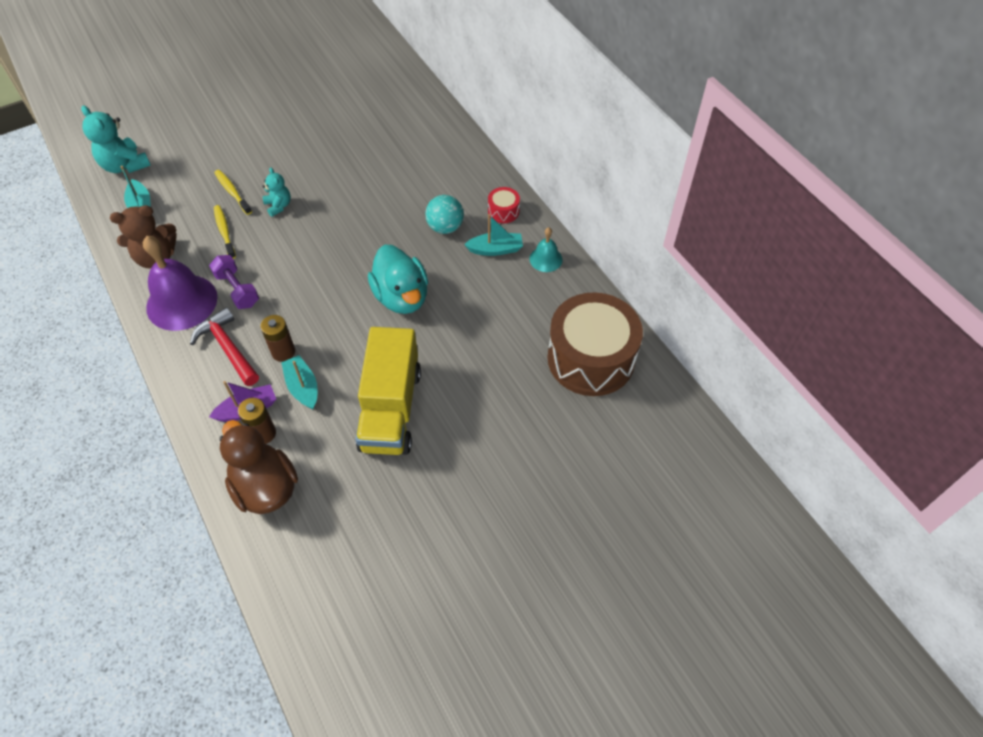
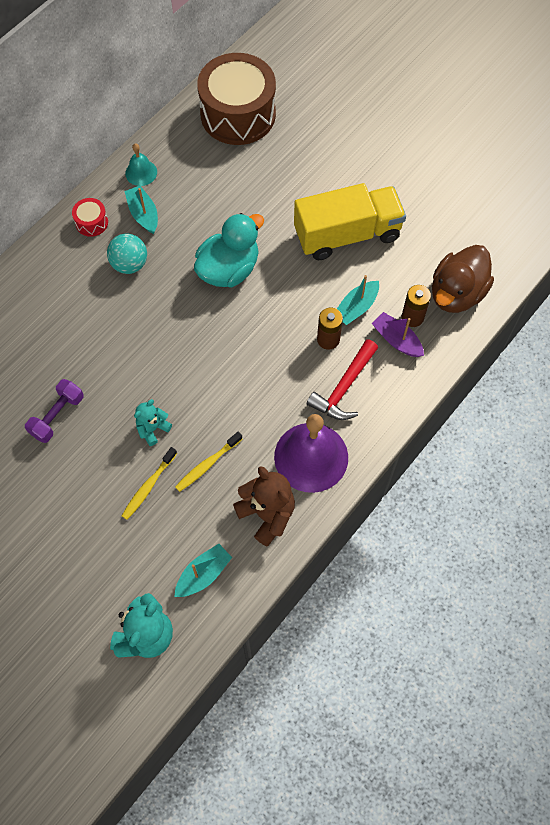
camera: 110 degrees left, 10 degrees up
(237, 290) = (276, 413): purple dumbbell -> purple dumbbell (57, 416)

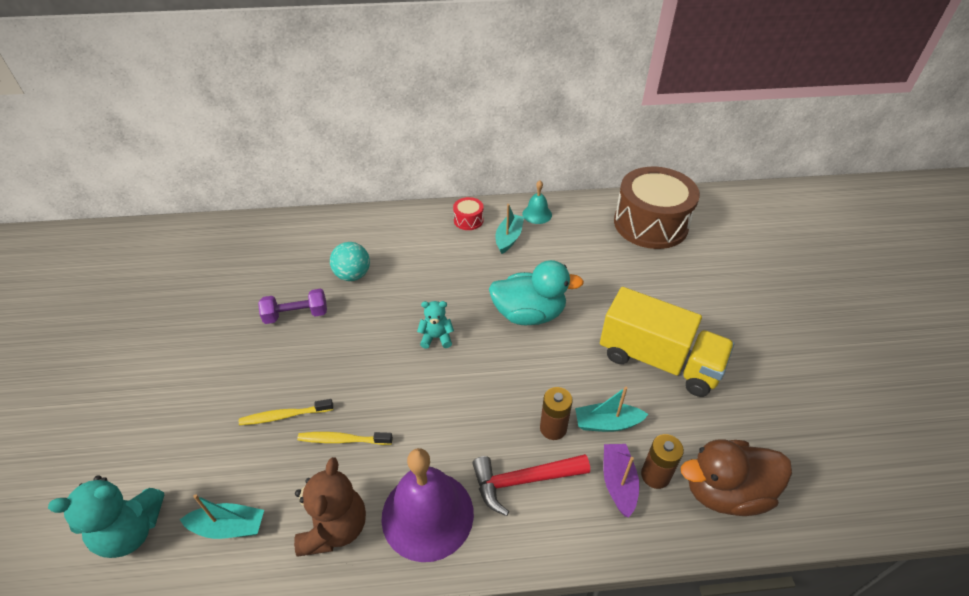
camera: 45 degrees right, 20 degrees down
(130, 264) = (462, 260): turquoise ball -> turquoise ball (353, 275)
(153, 428) = (341, 377): turquoise teddy bear -> turquoise teddy bear (436, 337)

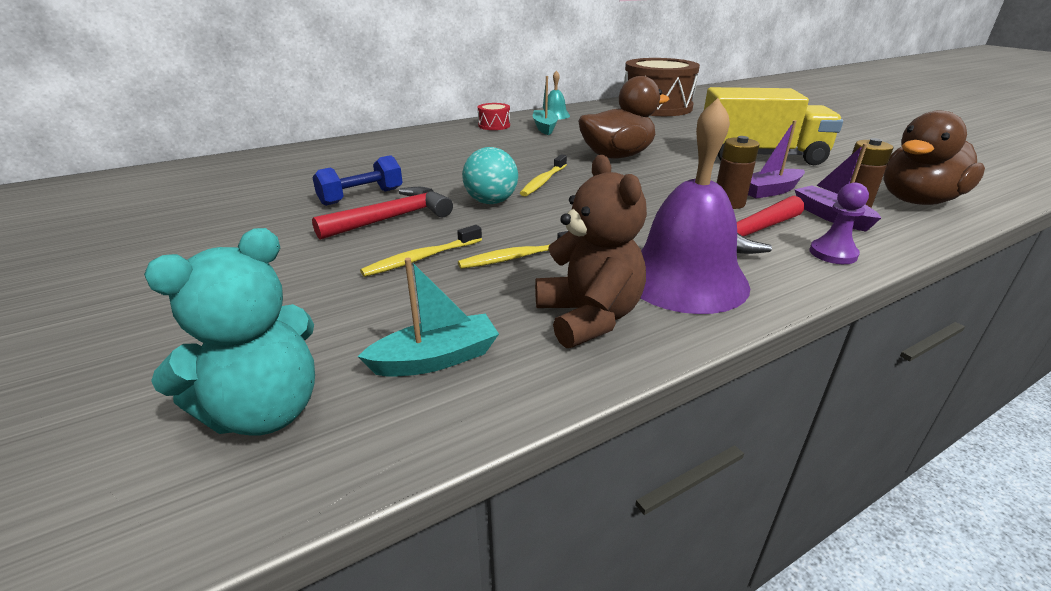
camera: 25 degrees left, 15 degrees down
(296, 315) = (361, 197): purple dumbbell -> blue dumbbell
(298, 355) = (393, 218): none -> red hammer
(353, 275) = (405, 166): turquoise ball -> turquoise ball (491, 202)
(436, 337) = (543, 181): turquoise teddy bear -> yellow toothbrush
(529, 314) = (617, 156): turquoise duck -> brown duck
(564, 533) = (833, 253): none -> purple pawn
(607, 423) = (770, 191): turquoise boat -> purple boat

